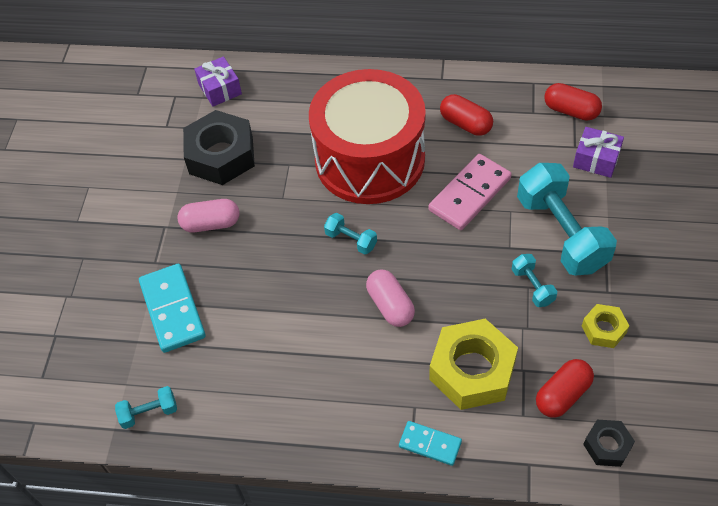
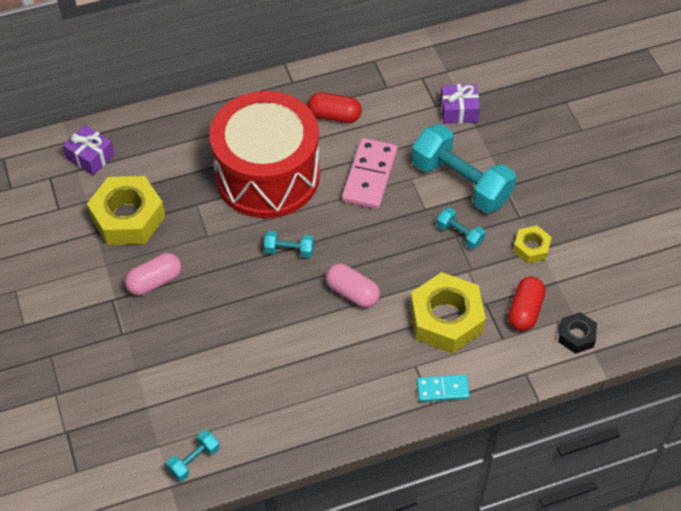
camera: 30 degrees left, 0 degrees up
(172, 310) = (163, 368): turquoise domino -> none
(221, 155) = (128, 217): black nut -> yellow nut
(571, 111) = (417, 75): red capsule -> none

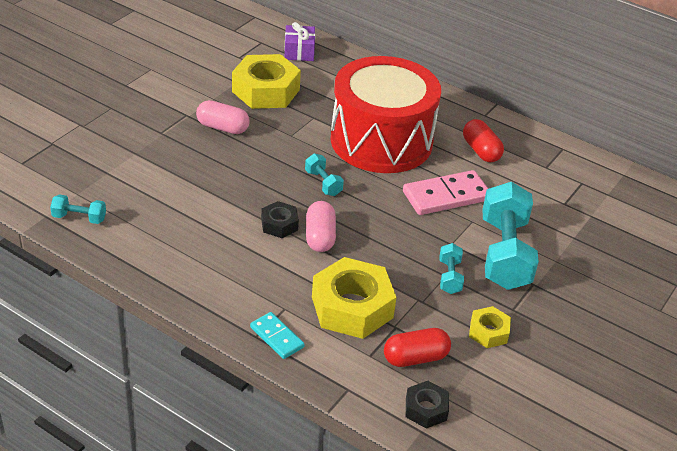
camera: 50 degrees right, 15 degrees down
(316, 313) = (279, 224): none -> black nut
(458, 111) = (576, 219): purple gift -> none

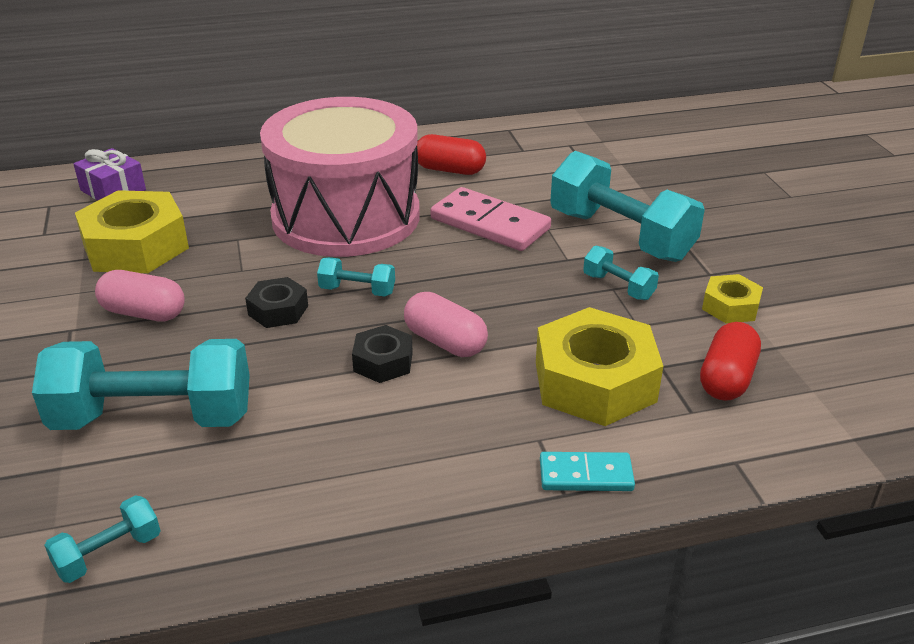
camera: 45 degrees left, 5 degrees down
(162, 178) = (154, 418): none -> turquoise dumbbell
(222, 127) = (144, 313): pink capsule -> pink capsule turned 45 degrees clockwise
(381, 140) = (346, 217): red drum -> pink drum
(426, 409) = (819, 415): black nut -> black nut (278, 310)
(446, 196) = (490, 224): pink domino -> pink domino turned 75 degrees counterclockwise

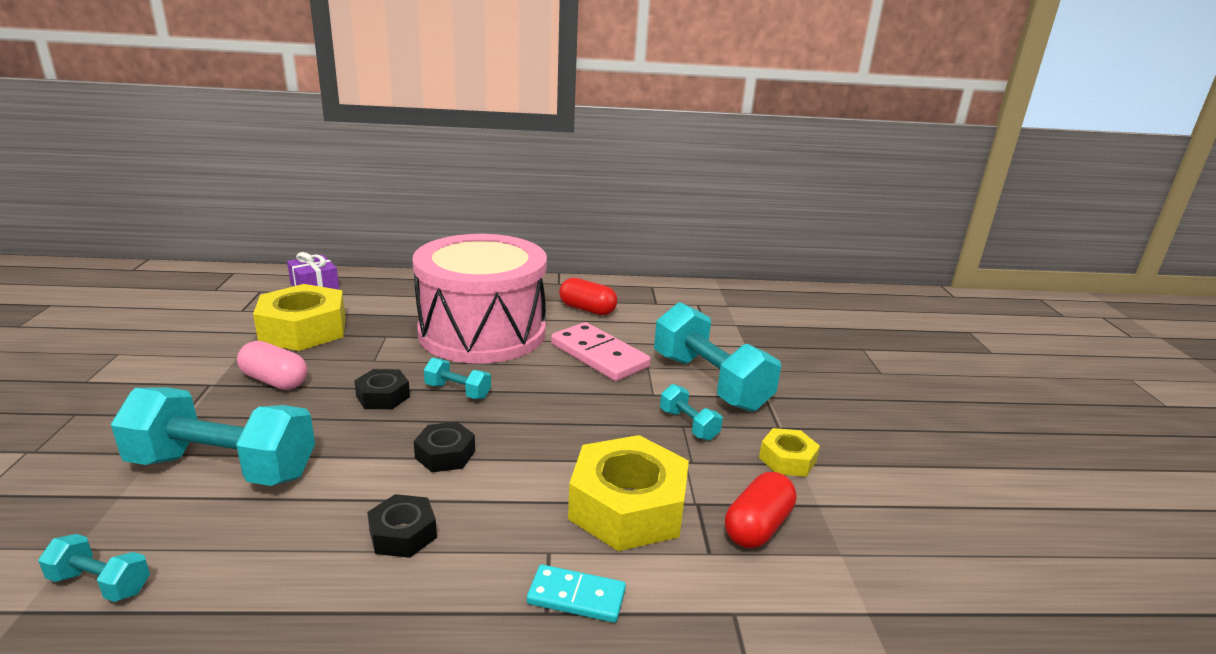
camera: 10 degrees right, 10 degrees down
(109, 553) = (100, 583): turquoise dumbbell -> turquoise dumbbell turned 45 degrees clockwise
(386, 449) = (403, 534): none -> black nut
(445, 342) = (509, 446): pink capsule -> none

